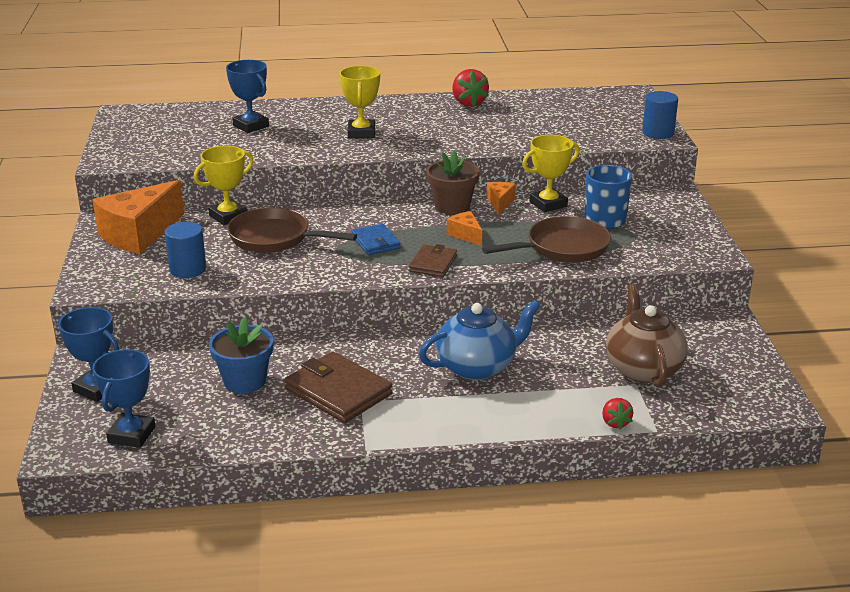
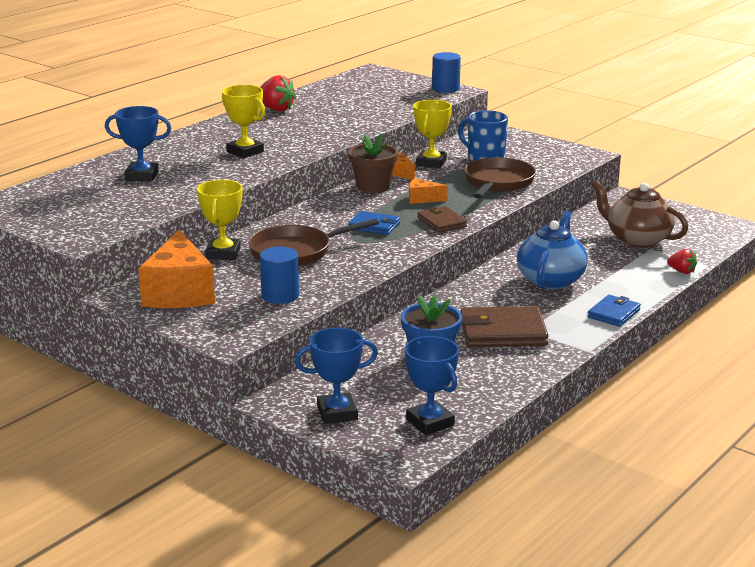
camera: 45 degrees left, 5 degrees down
(461, 427) = (613, 313): none -> blue wallet

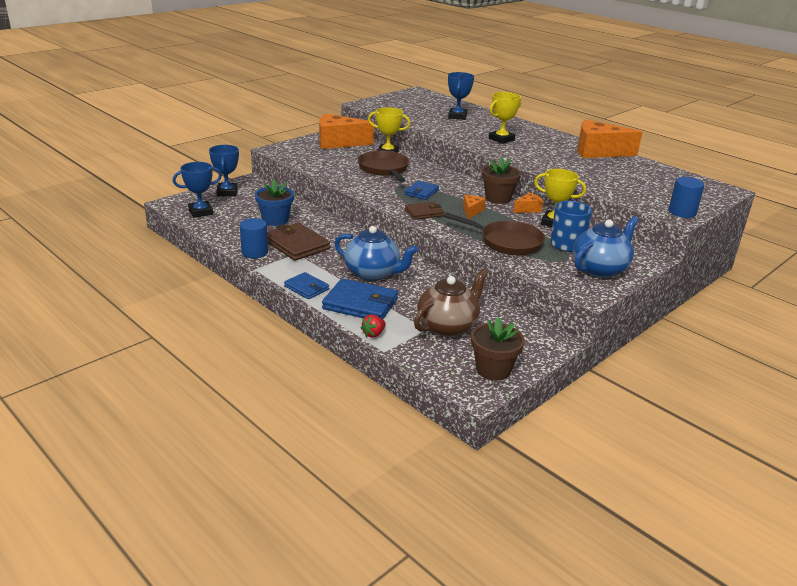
camera: 95 degrees right, 5 degrees up
(276, 109) = (598, 152): red strawberry -> orange cheese
(280, 296) = (323, 162): blue cylinder -> blue cylinder (254, 252)
(503, 332) = (296, 245): brown wallet -> brown wallet turned 45 degrees counterclockwise
(532, 149) = (600, 269): none -> blue teapot
(627, 282) = (360, 304): none -> blue wallet
(696, 220) = (493, 370): none -> brown flower pot

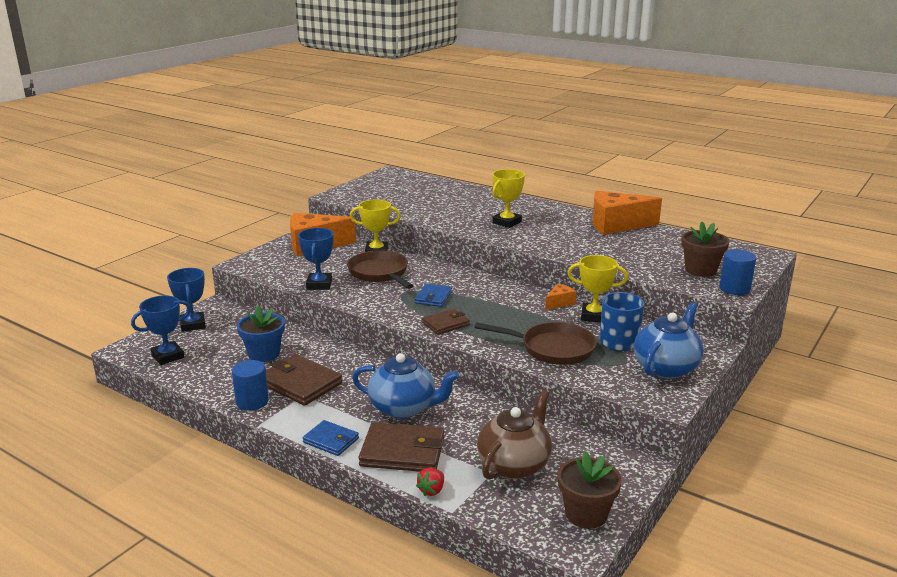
camera: 10 degrees left, 5 degrees down
(360, 304) = (402, 452): blue wallet -> brown wallet
(457, 116) = (447, 199): blue trophy -> blue trophy (319, 285)
(471, 211) = (498, 314): orange cheese -> none
(498, 198) = (521, 293): brown flower pot -> brown flower pot (700, 270)

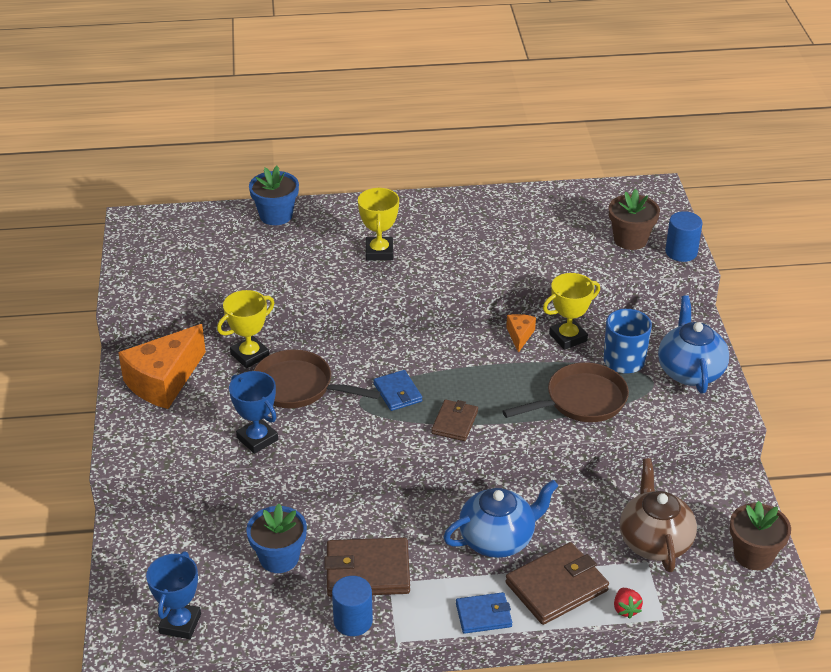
camera: 40 degrees left, 15 degrees up
(193, 325) = (141, 567): blue trophy -> none
(471, 192) = (276, 215): none -> blue flower pot
(616, 225) = (488, 204): orange cheese -> none

